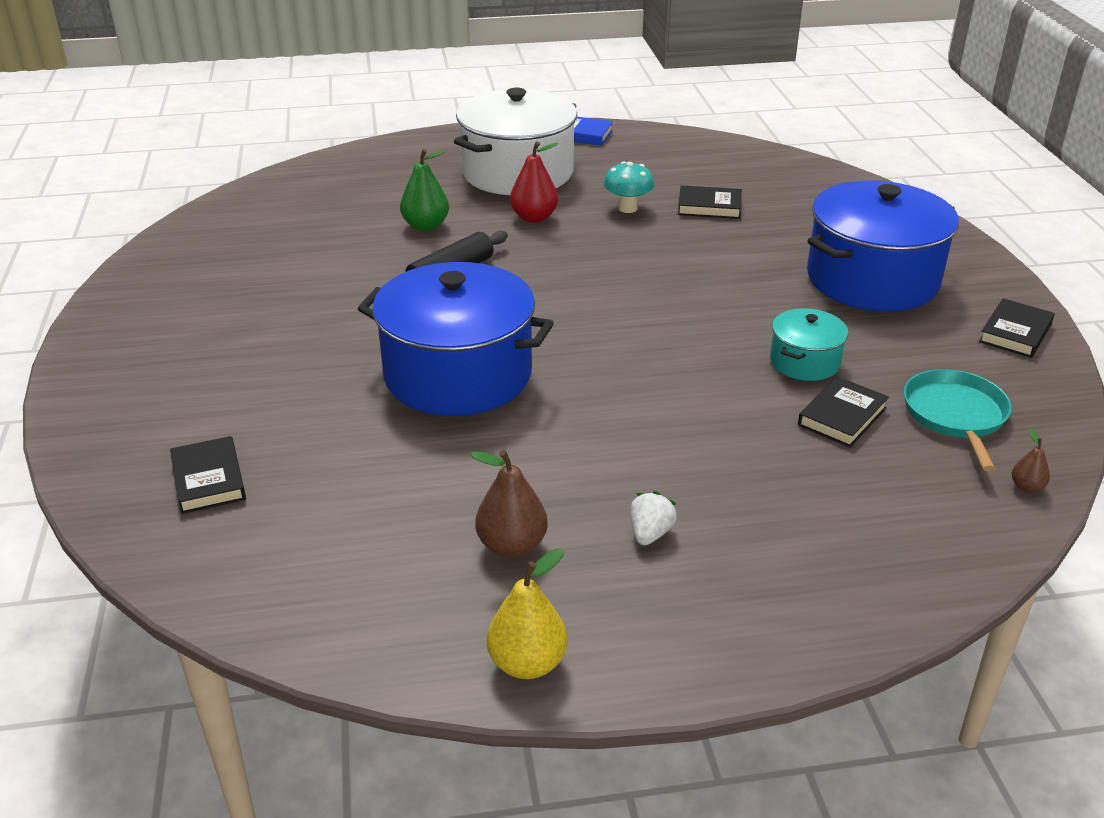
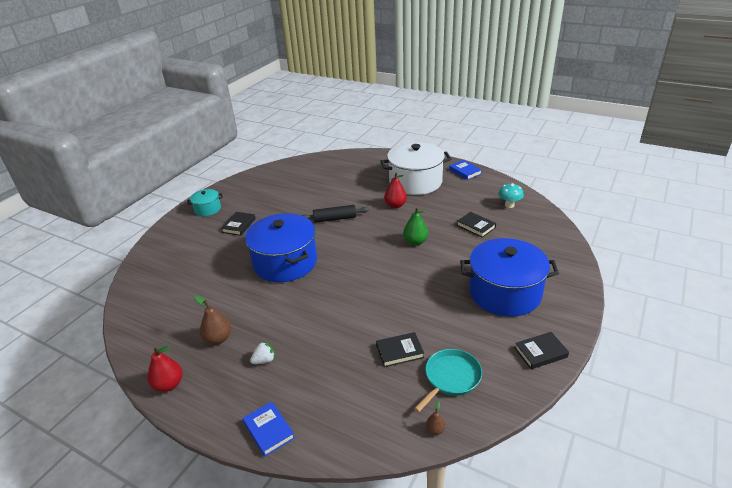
camera: 40 degrees right, 0 degrees up
(208, 480) = (171, 267): black book -> black book (239, 225)
(425, 226) = (351, 194): green pear -> green pear (415, 242)
(527, 663) = (169, 384): yellow pear -> red pear
(627, 208) = (439, 214): turquoise mushroom -> turquoise mushroom (509, 205)
(804, 362) = (418, 318): turquoise pot -> turquoise pot (207, 209)
(810, 622) = (269, 430): none -> blue book

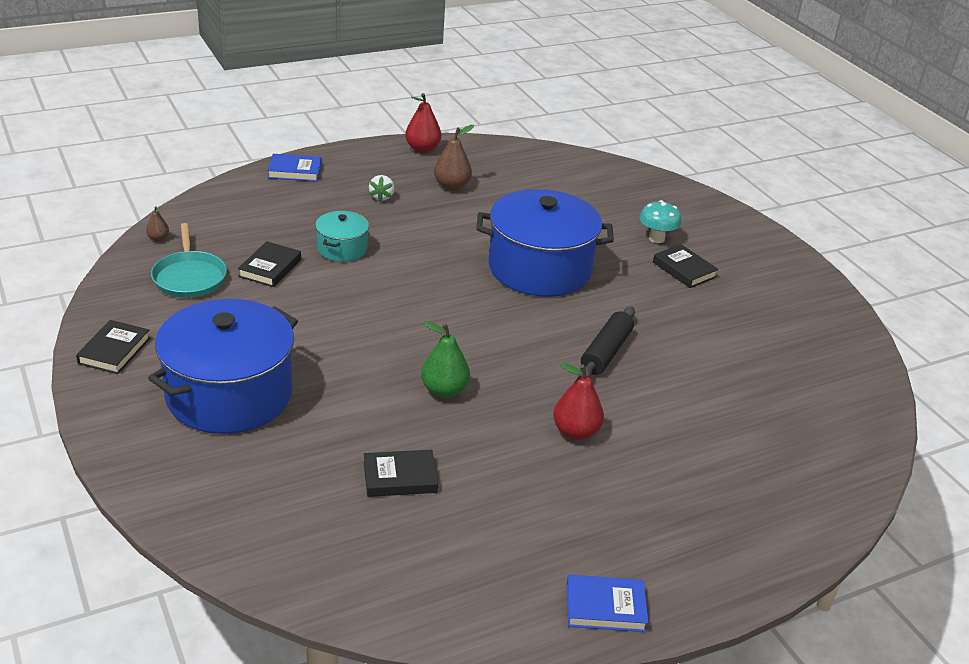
camera: 120 degrees right, 0 degrees up
(207, 209) = (767, 262): turquoise pot -> turquoise pot (342, 249)
(415, 182) = (636, 506): white pot -> none
(509, 205) = (406, 570): turquoise mushroom -> turquoise mushroom (656, 238)

